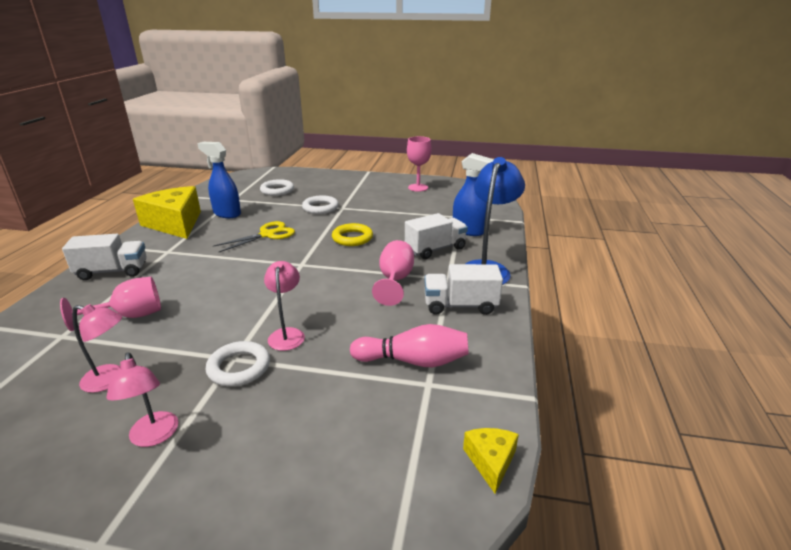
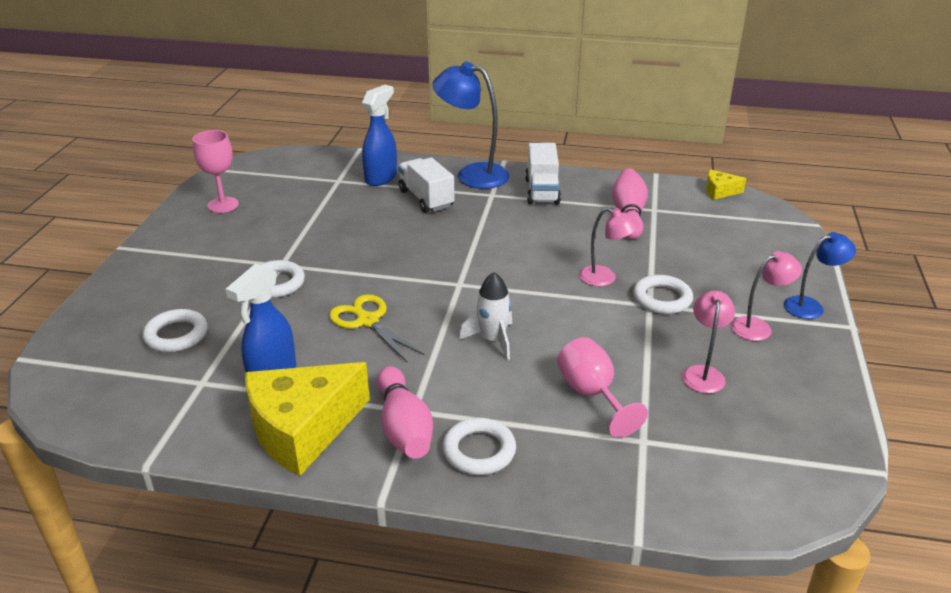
camera: 90 degrees left, 5 degrees up
(112, 271) = (479, 451): white truck -> white ring
(154, 249) = (404, 427): none -> pink bowling pin
(166, 504) = (810, 306): none -> blue lamp
(222, 277) = (492, 340): none -> white rocket
(287, 334) = (605, 278): pink lamp -> pink lamp turned 150 degrees counterclockwise
(352, 238) = (389, 252): yellow ring -> none
(395, 280) = (497, 223): pink goblet -> none

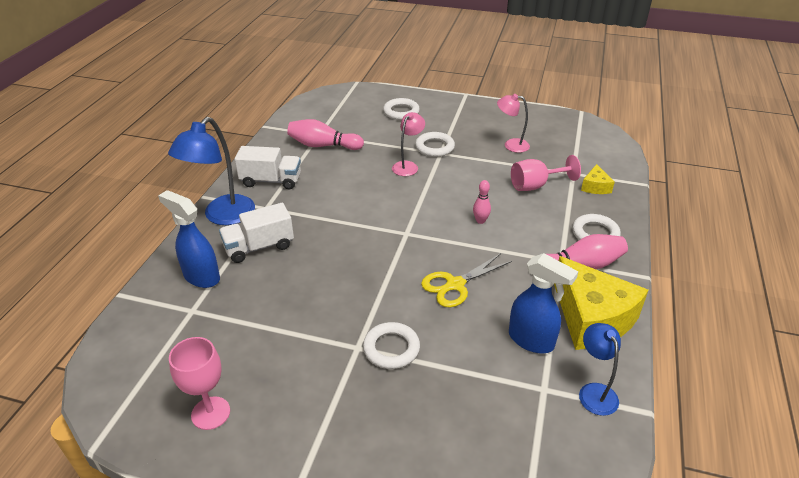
camera: 85 degrees left, 5 degrees up
(176, 335) = (475, 419): white ring -> white ring (401, 112)
(492, 340) = (480, 221): white rocket -> pink bowling pin
(719, 191) = (302, 106): yellow cheese -> yellow cheese (595, 187)
(758, 327) = (466, 120): pink lamp -> none
(810, 306) = (446, 101): blue lamp -> blue lamp (594, 392)

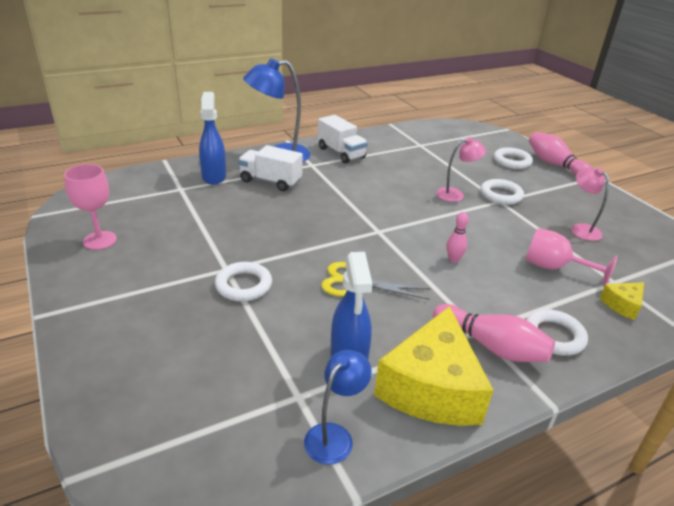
camera: 45 degrees right, 5 degrees down
(323, 145) = (411, 152): pink bowling pin -> pink bowling pin (554, 164)

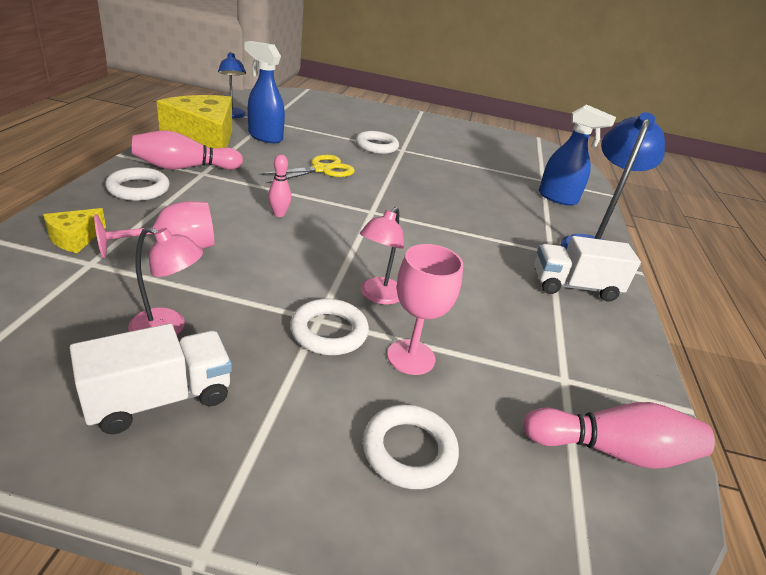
camera: 125 degrees right, 0 degrees up
(100, 240) = (484, 139): pink goblet -> pink goblet (411, 357)
(270, 181) = (525, 214): white truck -> white truck (160, 399)
(554, 164) = (331, 518): pink bowling pin -> pink bowling pin (612, 450)
(622, 305) = (75, 238): yellow cheese -> yellow cheese turned 150 degrees counterclockwise

